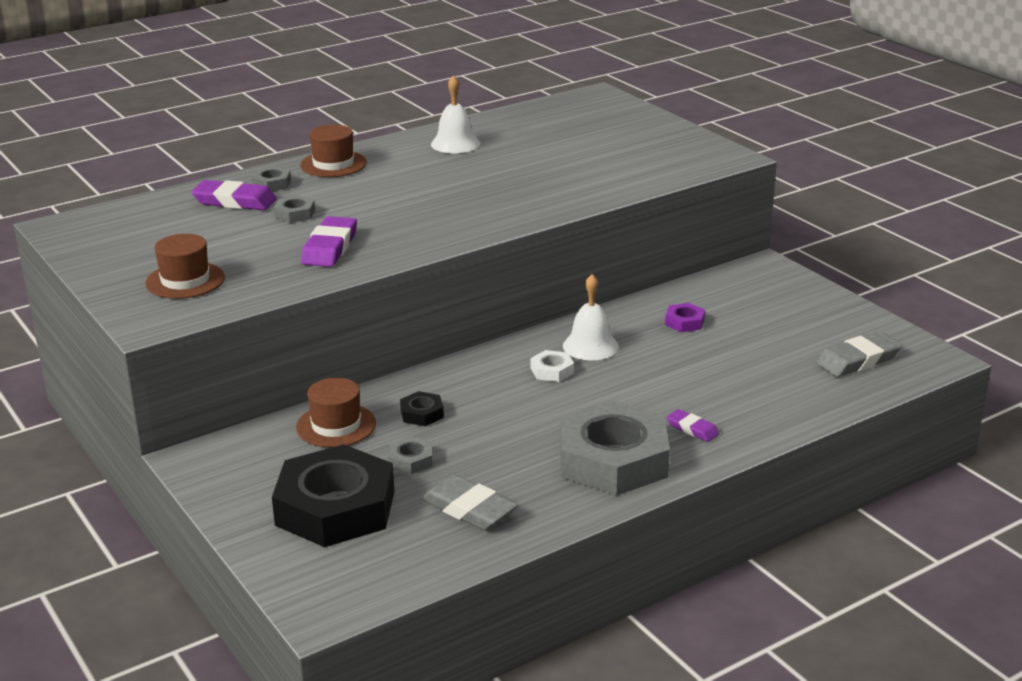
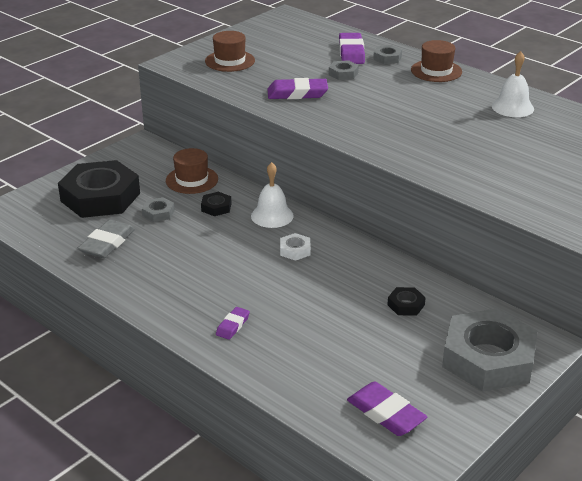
camera: 75 degrees right, 5 degrees up
(590, 346) = (341, 262): white bell -> white bell (272, 216)
(612, 460) = (179, 293): grey nut -> grey nut (488, 358)
(684, 322) = (406, 305): purple nut -> black nut
(858, 360) = (386, 413): grey eraser -> purple eraser

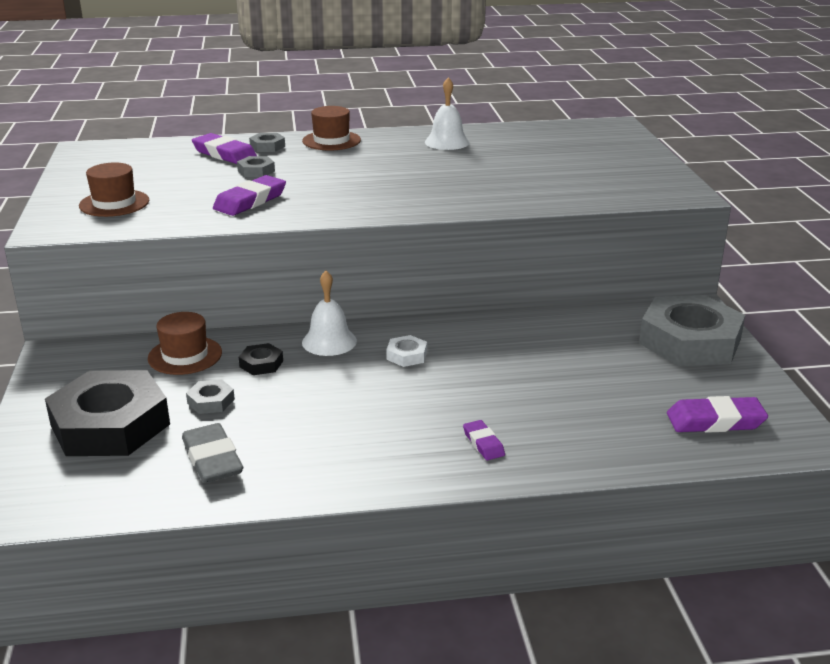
camera: 50 degrees left, 5 degrees down
(406, 305) = (570, 342): black nut -> none

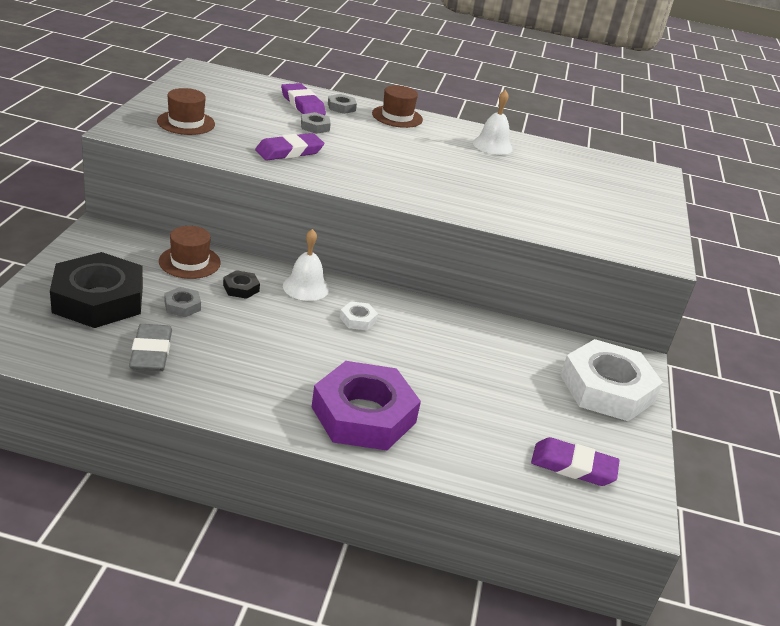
camera: 15 degrees right, 5 degrees up
(483, 443) = (364, 415): purple eraser -> purple nut
(689, 341) = (607, 388): grey nut -> white nut

